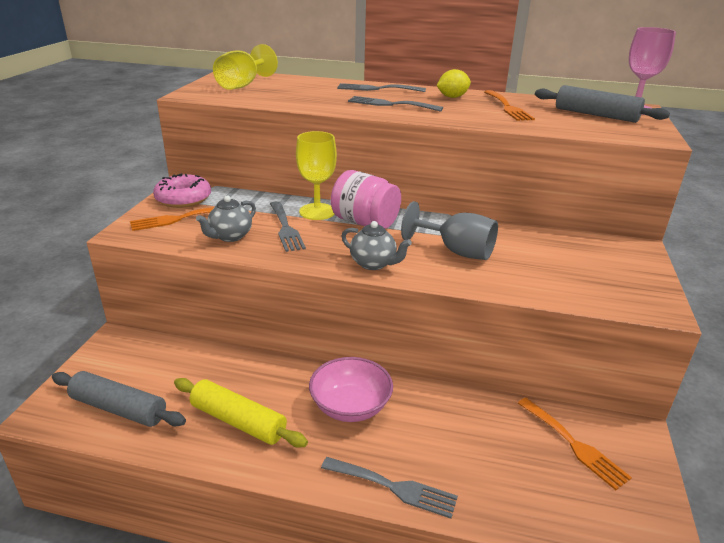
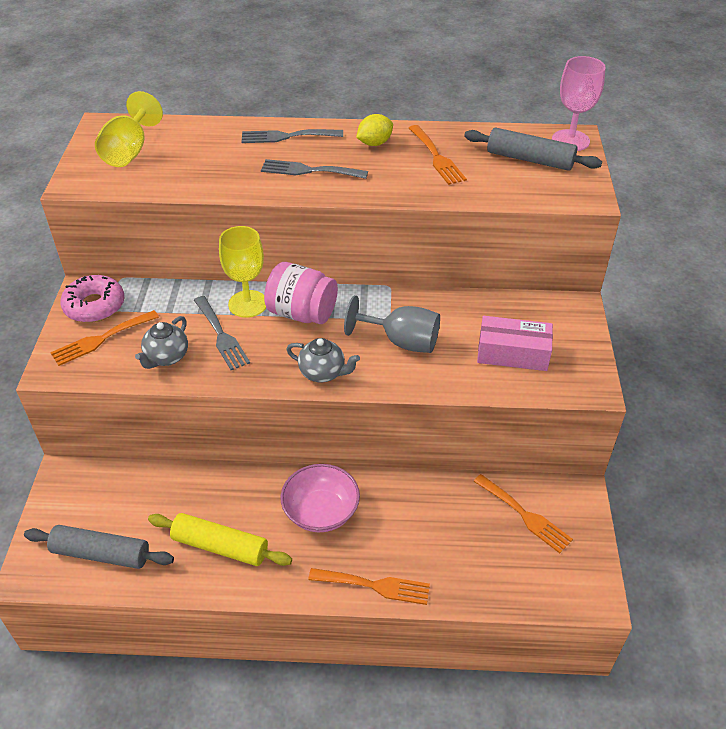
camera: 10 degrees left, 15 degrees up
(394, 487) = (375, 586): grey fork -> orange fork
(570, 272) = (512, 353): none -> pink box

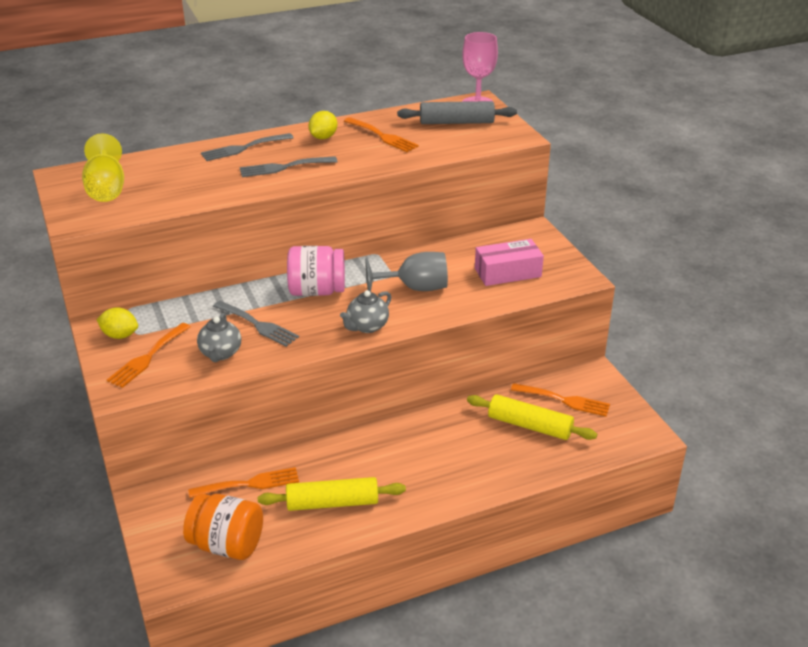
camera: 25 degrees left, 10 degrees down
(94, 306) = (120, 335): pink donut -> yellow lemon
(101, 553) = (227, 544): grey rolling pin -> orange jar
(248, 304) = (264, 297): yellow goblet -> none
(321, 511) = (401, 450): pink bowl -> none
(323, 373) = (367, 326): grey teapot -> grey teapot turned 135 degrees clockwise
(375, 586) = (481, 485): orange fork -> orange fork (250, 484)
(468, 533) = (529, 426): none -> yellow rolling pin

